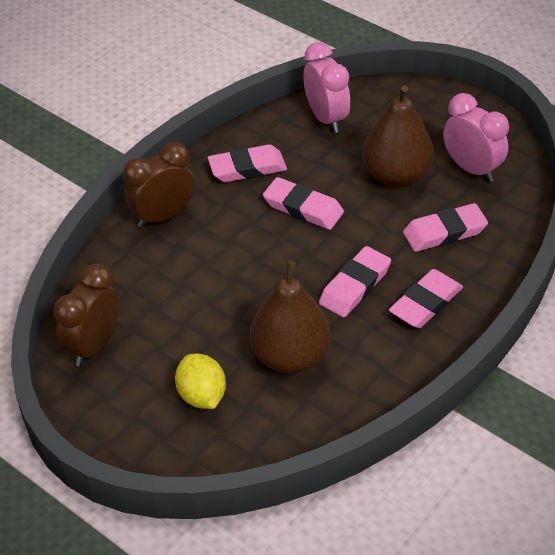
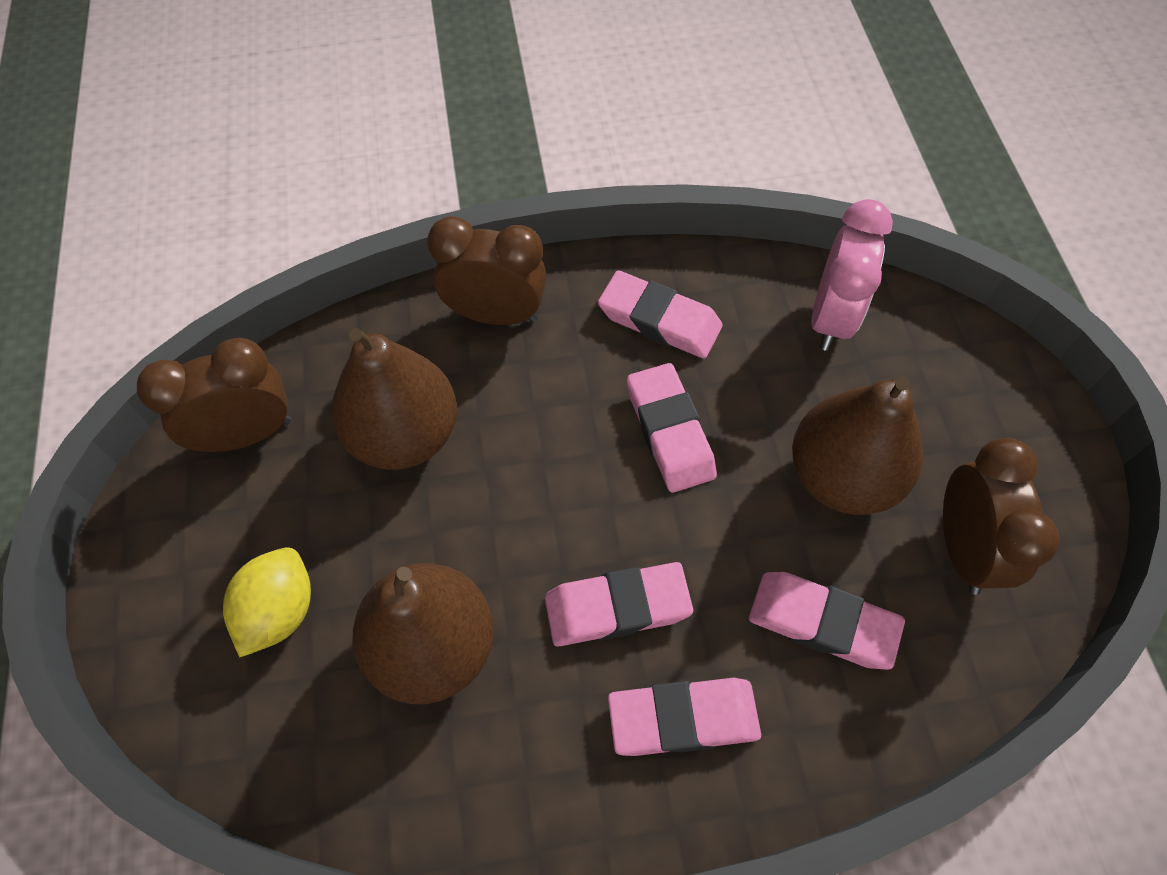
camera: 40 degrees right, 15 degrees up
(177, 292) = (404, 434): none -> brown pear
(471, 169) = (963, 548): pink clock -> brown clock

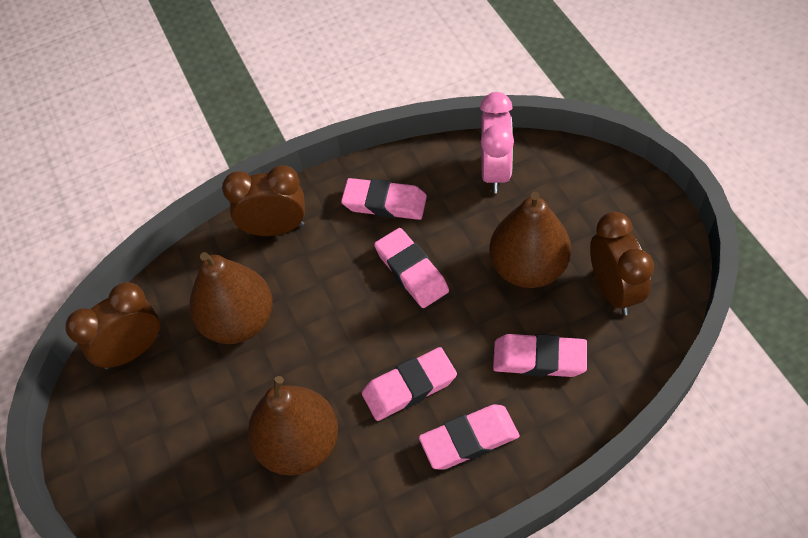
camera: 10 degrees left, 5 degrees down
(279, 611) = (193, 452): yellow lemon -> none

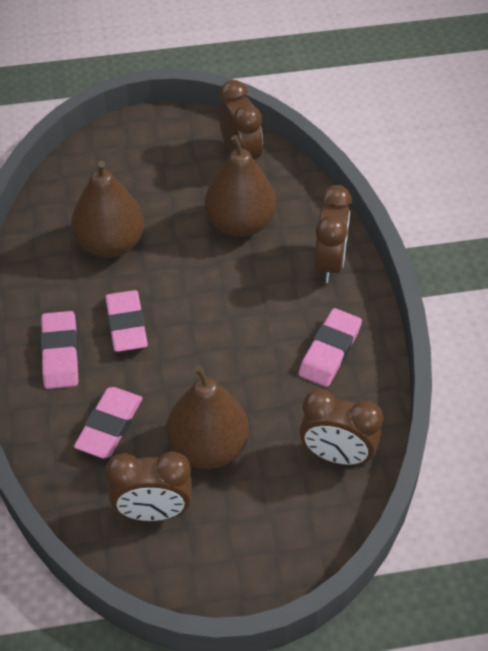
camera: 100 degrees right, 5 degrees down
(411, 271) = (242, 354): pink eraser -> none
(495, 171) = (337, 455): pink clock -> brown clock

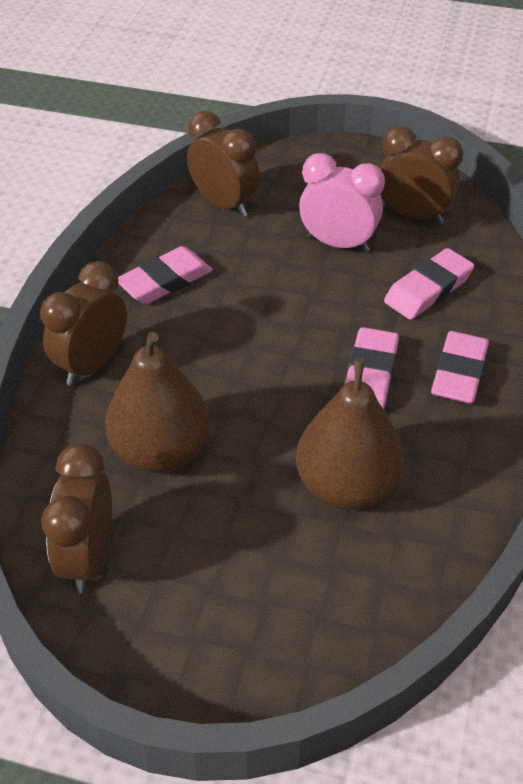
camera: 155 degrees left, 5 degrees down
(208, 447) = (338, 244): brown pear -> pink clock

